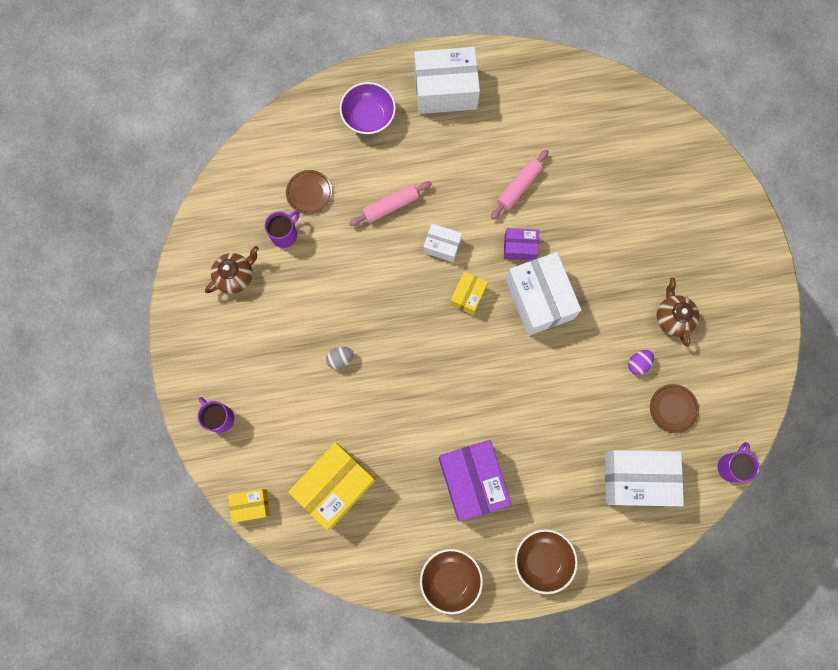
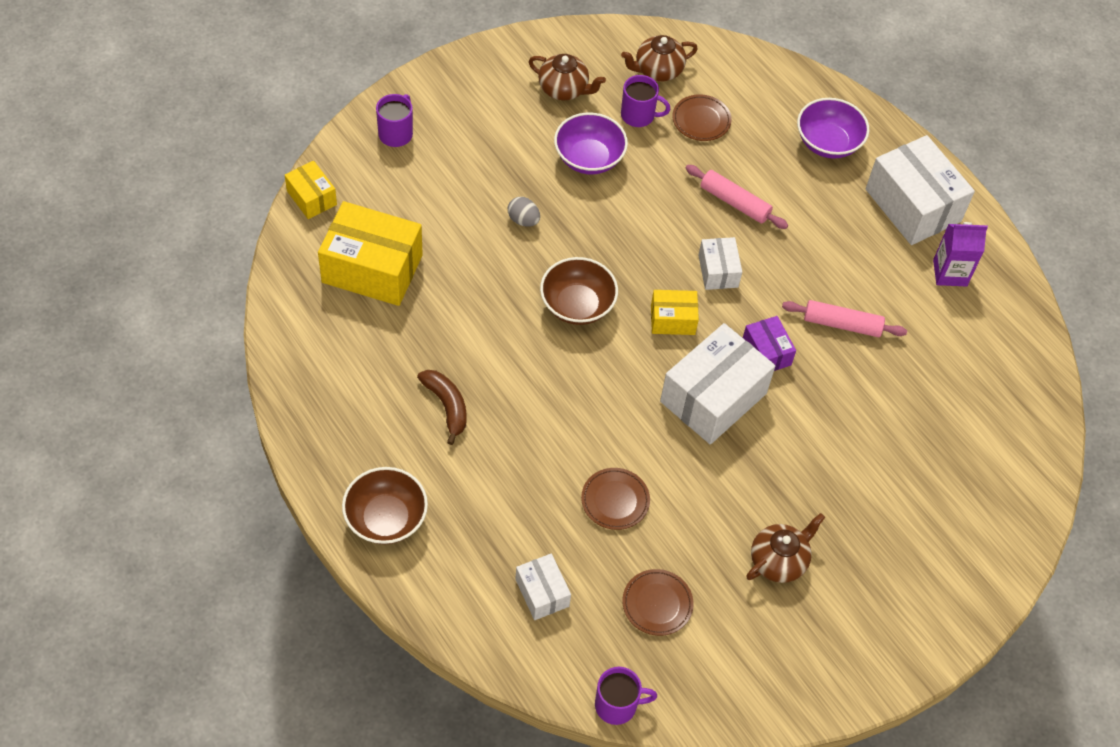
camera: 60 degrees right, 20 degrees down
(250, 201) = (658, 70): none -> brown teapot
(307, 288) = (589, 158): none -> purple bowl
(450, 579) = (316, 425): brown bowl -> brown bowl (577, 305)
(472, 481) = (447, 406): purple box -> brown banana
(509, 96) = (950, 273): none -> purple carton
(590, 400) = (615, 500): none -> brown plate
(637, 479) = (542, 593): white box -> white box, size x0.52
(638, 364) = (693, 540): purple egg -> none

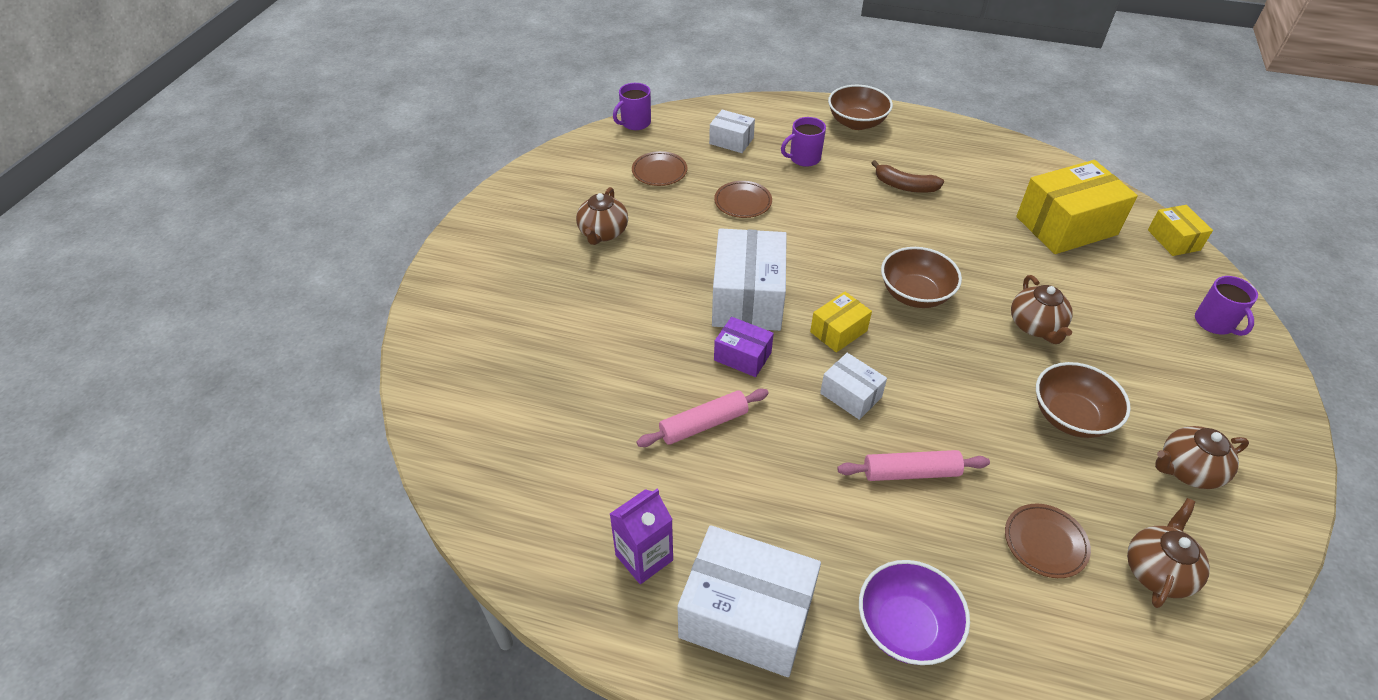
camera: 145 degrees right, 10 degrees down
(311, 198) = (1173, 240): yellow box -> yellow box turned 60 degrees clockwise
(523, 220) = (1035, 326): grey egg -> brown teapot
(589, 158) = (1071, 417): purple bowl -> brown bowl
(638, 115) = (1097, 497): purple mug -> purple mug (804, 158)

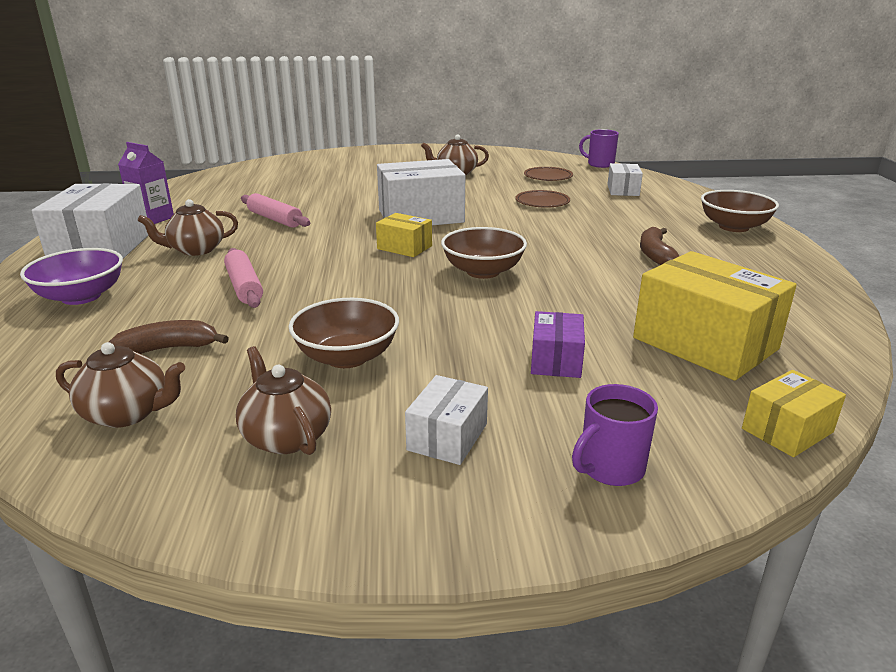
camera: 70 degrees right, 20 degrees down
(742, 356) = (352, 221): purple box -> purple box (556, 360)
(804, 158) = (637, 214): purple mug -> none
(850, 395) = (327, 258): white box -> white box (447, 437)
(1035, 326) = (484, 332): brown teapot -> brown teapot (196, 250)
(1045, 542) = (167, 349): brown plate -> brown banana

